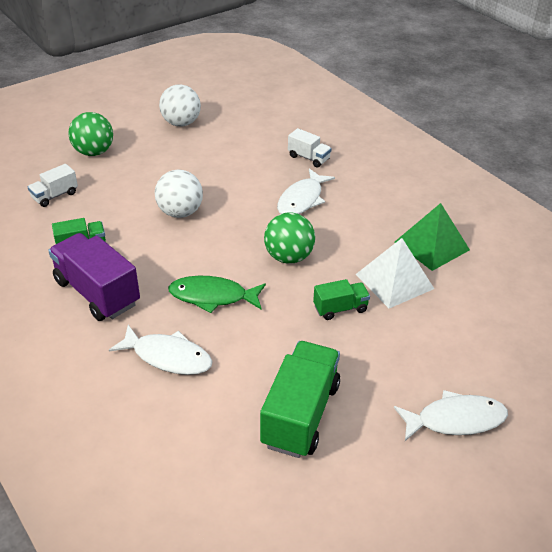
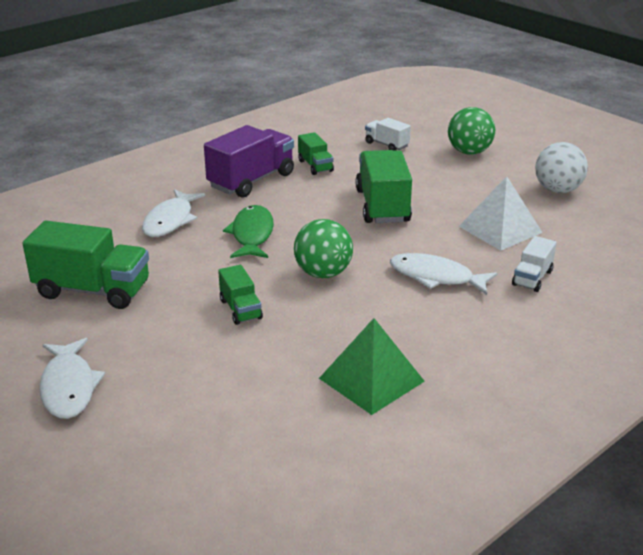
camera: 85 degrees right, 10 degrees down
(180, 212) = (382, 206): white ball -> green truck
(394, 281) = (293, 347): white pyramid -> white pyramid (500, 229)

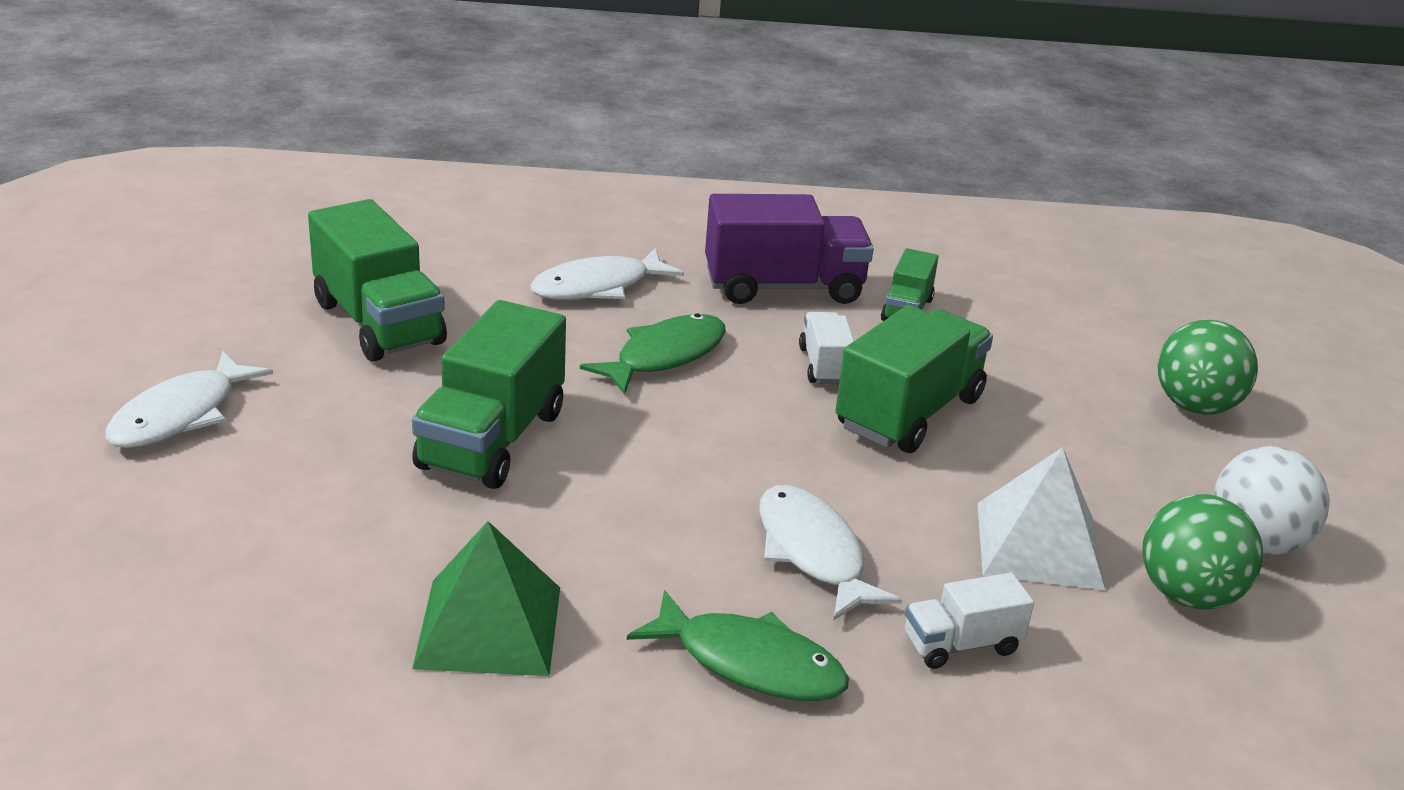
camera: 40 degrees right, 0 degrees up
(240, 309) = (492, 440): green truck -> green truck, size x1.89
(323, 273) = (667, 455): green ball -> green ball (1188, 595)
(386, 145) = (1070, 331): white truck -> white truck (824, 366)
(481, 329) = (750, 663): none -> green fish

